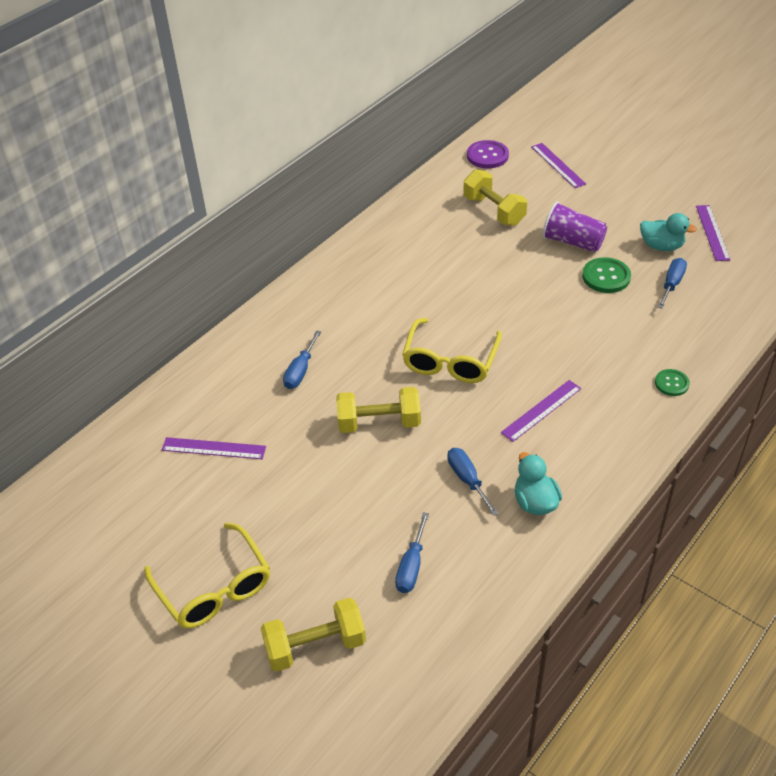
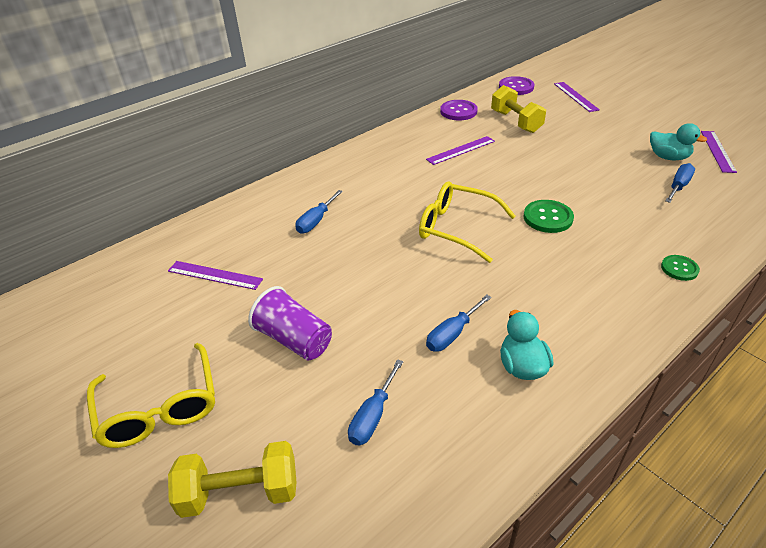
camera: 10 degrees right, 5 degrees down
(379, 423) = (375, 271): yellow dumbbell -> none
(425, 201) = (458, 111): none -> purple button
(450, 362) = (455, 227): yellow glasses -> yellow glasses turned 90 degrees clockwise
(467, 480) = (452, 334): blue screwdriver -> blue screwdriver turned 120 degrees counterclockwise
(541, 410) = (540, 278): purple ruler -> purple ruler (461, 150)
(572, 242) = (584, 148): purple cup -> purple cup (294, 339)
(606, 277) = (614, 175): green button -> green button (548, 218)

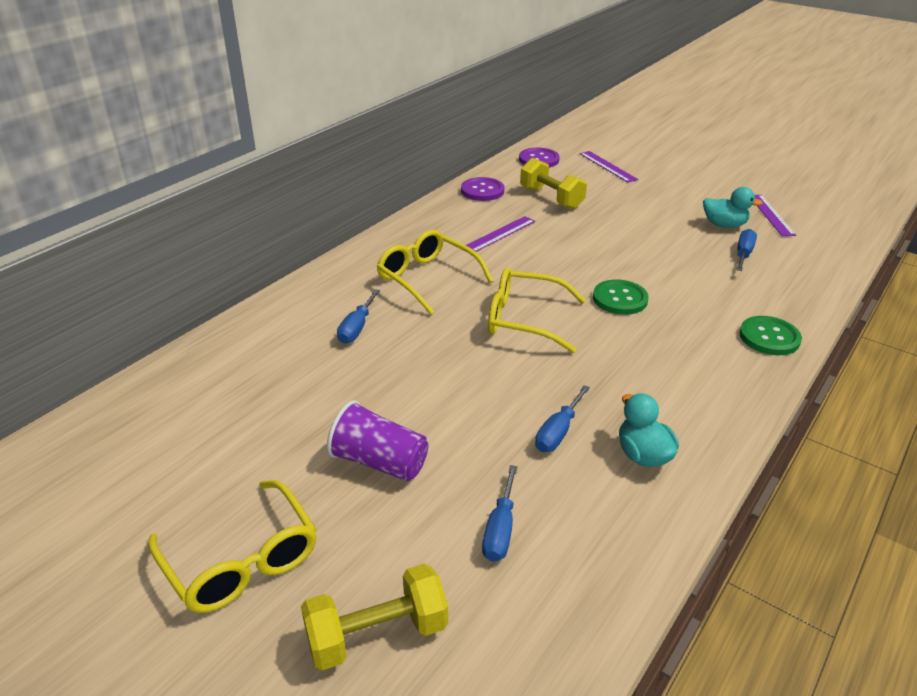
camera: 15 degrees left, 5 degrees down
(214, 275) = (252, 403): purple ruler -> none
(386, 183) = (426, 278): none -> yellow glasses
(679, 268) = (769, 337): green button -> green button, size x1.57

